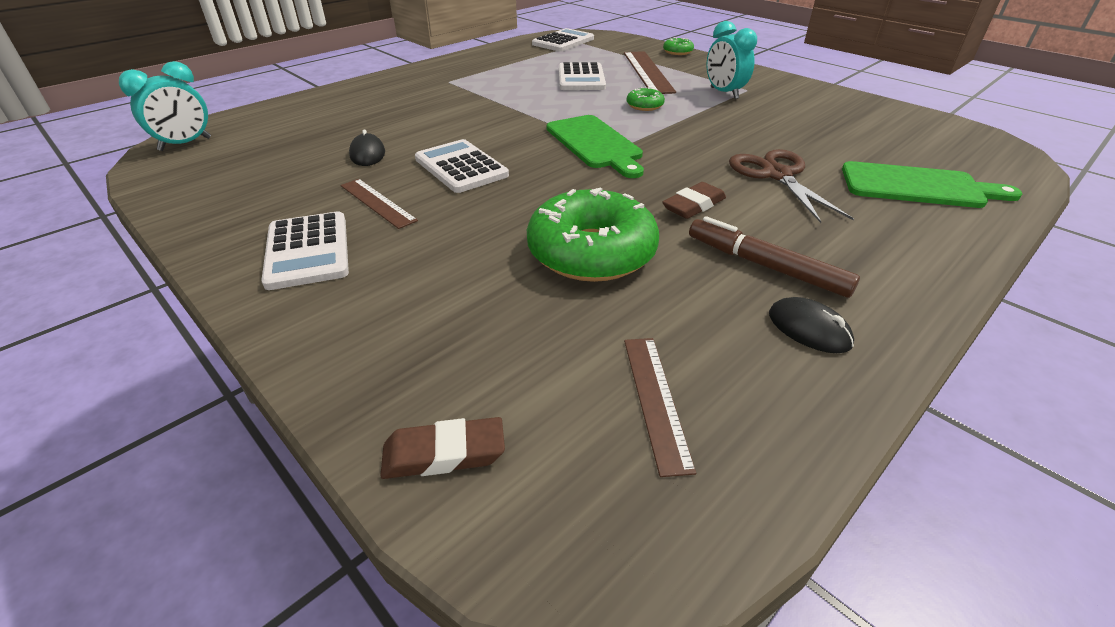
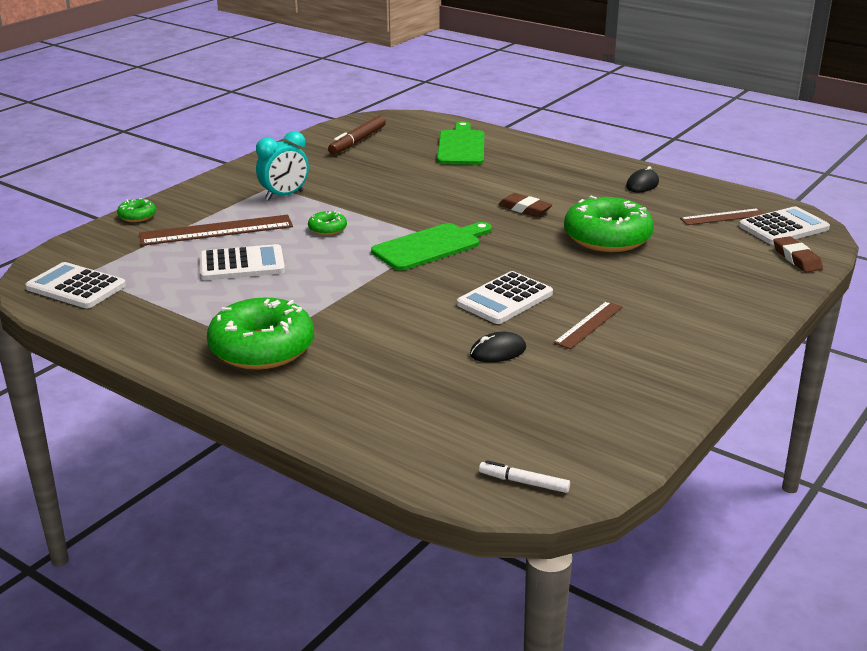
camera: 100 degrees left, 10 degrees down
(185, 144) = (524, 482): turquoise clock -> white marker
(308, 251) = (675, 336): white calculator -> white calculator (783, 227)
(444, 81) = (262, 348): none -> green donut
(765, 266) = (589, 191): brown marker -> brown marker (357, 141)
(777, 175) = (462, 183): brown scissors -> none

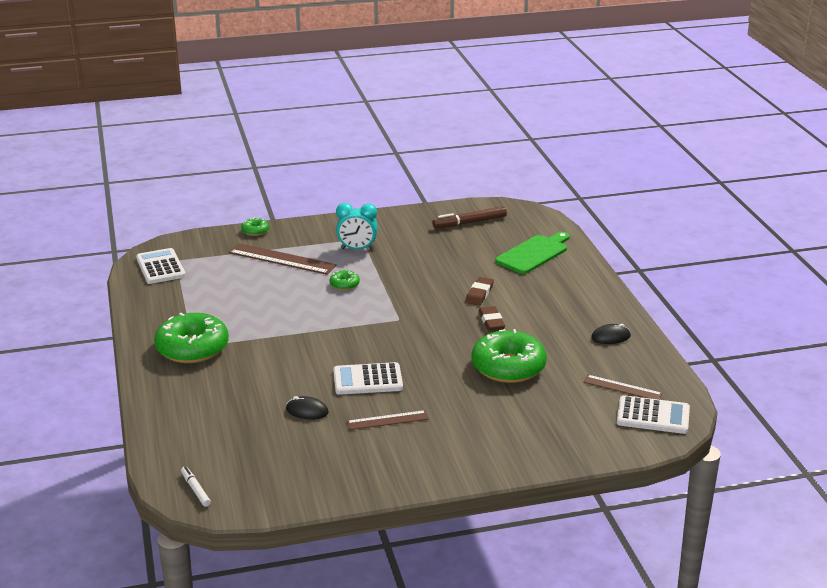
camera: 40 degrees right, 0 degrees up
(242, 264) = (261, 289): white calculator -> none
(430, 246) = (385, 323): green cutting board -> none
(796, 258) = (614, 443): brown eraser -> brown eraser (479, 294)

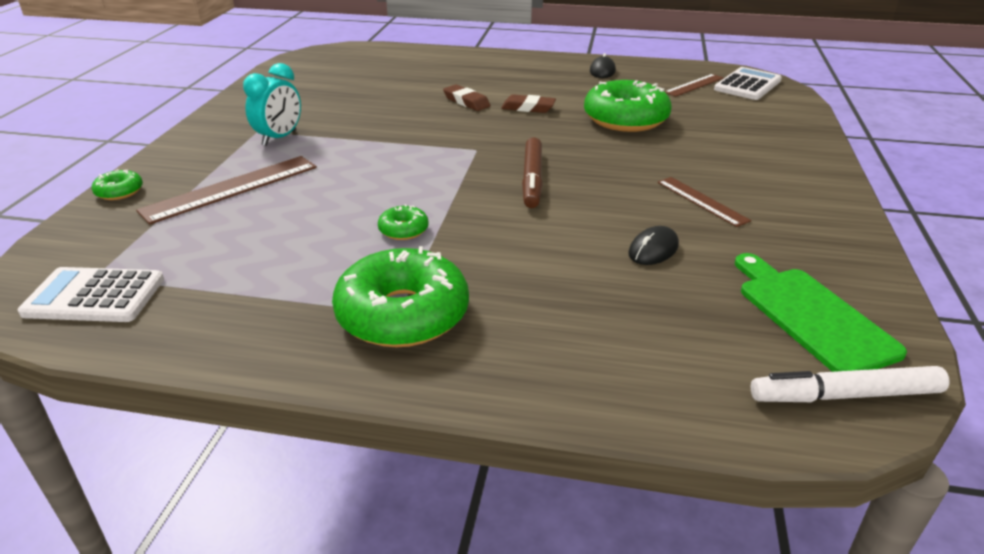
camera: 65 degrees left, 5 degrees up
(195, 490) = (845, 395): white marker -> white marker, size x1.72
(344, 284) = (356, 162): green donut -> green donut (403, 230)
(367, 380) = (601, 194): white calculator -> none
(387, 420) = (701, 201): brown ruler -> brown ruler turned 45 degrees counterclockwise
(469, 222) = (311, 76): brown marker -> brown marker (532, 179)
(534, 254) = (415, 65): green cutting board -> green cutting board (811, 315)

